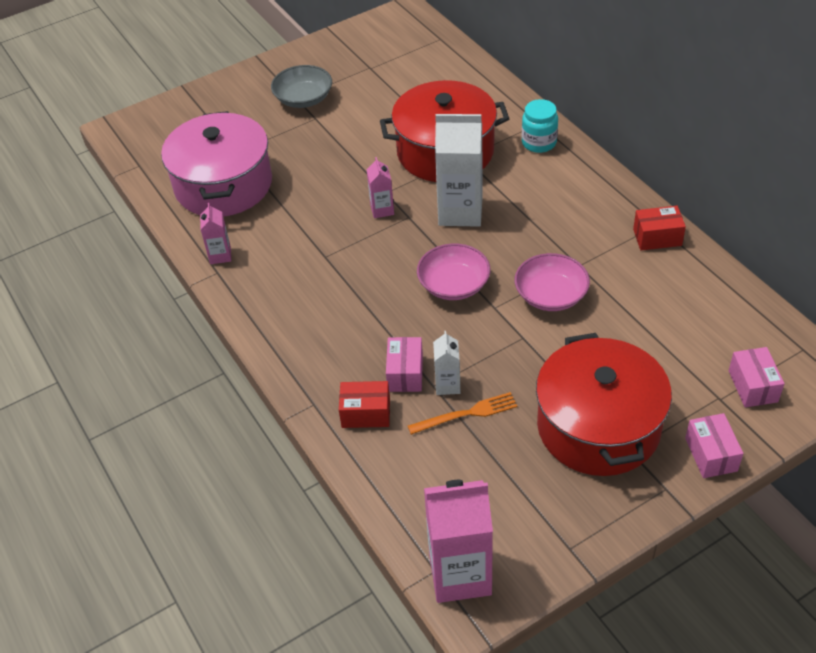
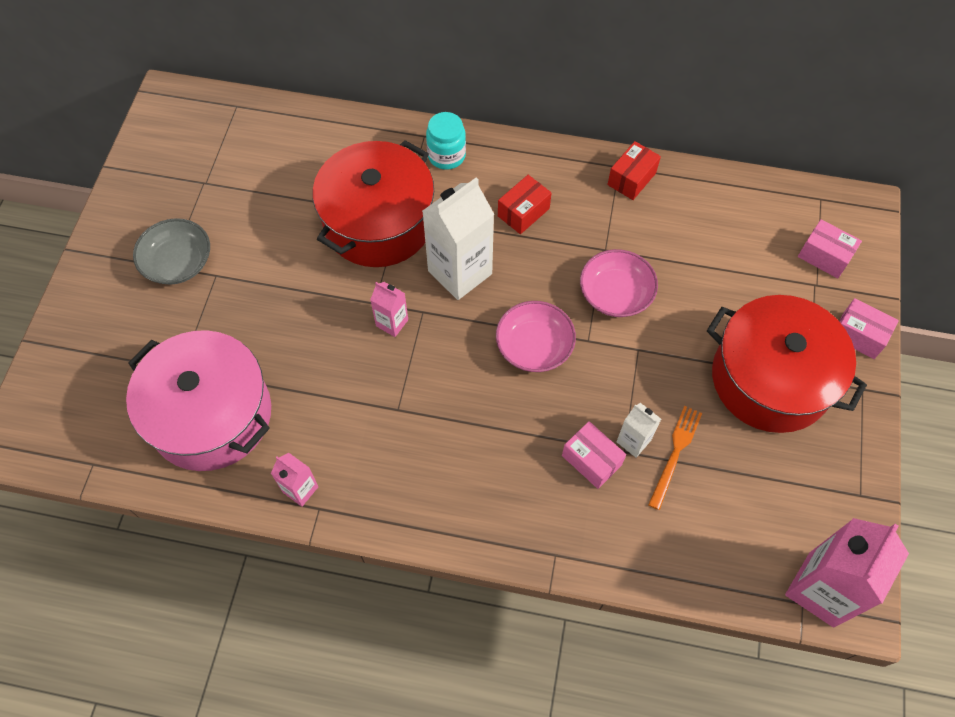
camera: 50 degrees left, 15 degrees up
(366, 413) = (604, 524): red box -> red box (523, 212)

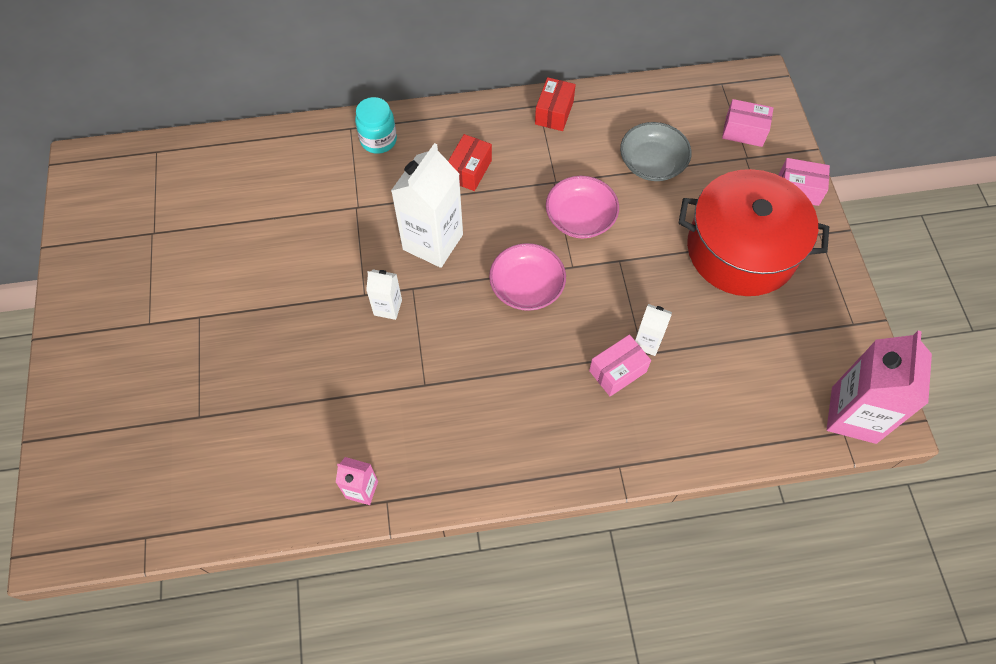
camera: 20 degrees left, 0 degrees up
(178, 262) = (156, 316): grey bowl -> grey bowl (652, 163)
(211, 415) = (247, 449): pink pot -> none
(378, 222) = (338, 219): red pot -> none
(392, 323) = (388, 307): pink carton -> white carton
(591, 460) = (617, 371): pink box -> pink box turned 60 degrees counterclockwise
(675, 453) = (687, 340): orange fork -> none

